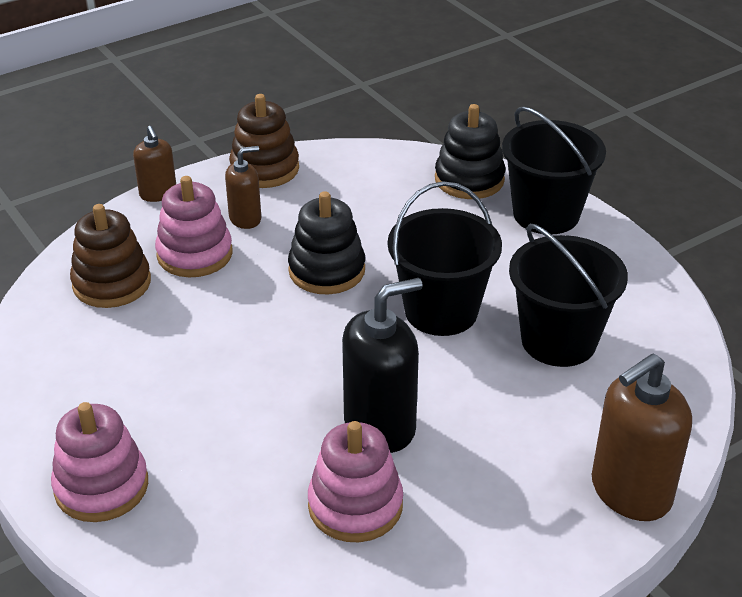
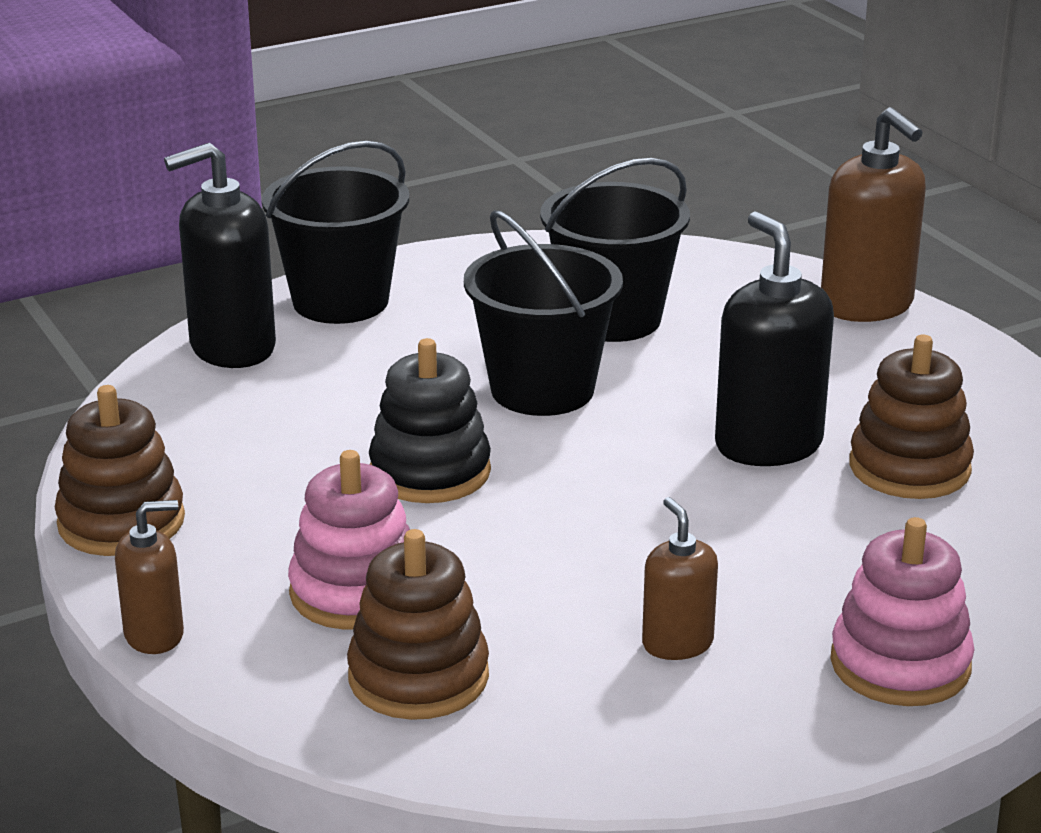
camera: 85 degrees left, 10 degrees down
(245, 218) = (267, 542): brown soap dispenser -> brown soap dispenser (677, 643)
(355, 505) = (909, 468): pink stacking toy -> brown stacking toy
(469, 179) = (232, 347): black stacking toy -> black soap dispenser

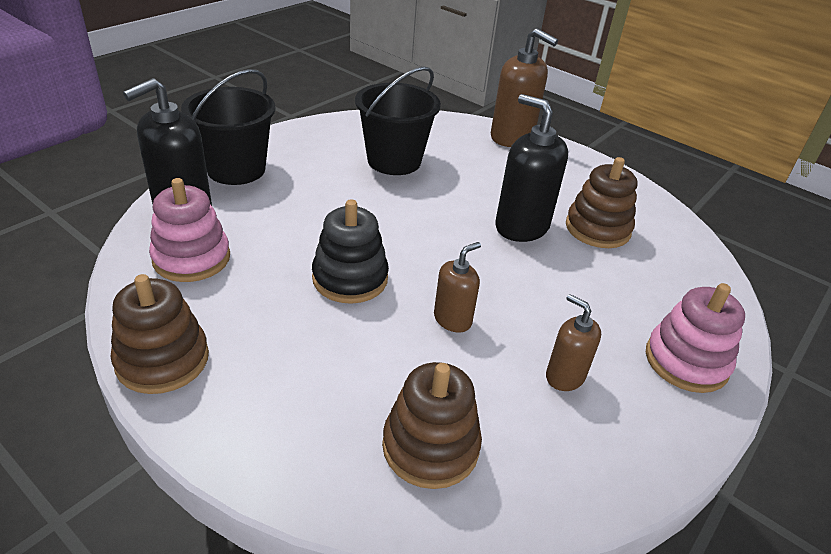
camera: 25 degrees left, 10 degrees up
(154, 635) = (229, 458): brown soap dispenser -> brown soap dispenser (452, 319)
(356, 592) = (352, 383): pink stacking toy -> pink stacking toy (191, 258)
(542, 390) = (383, 211): black bucket -> none

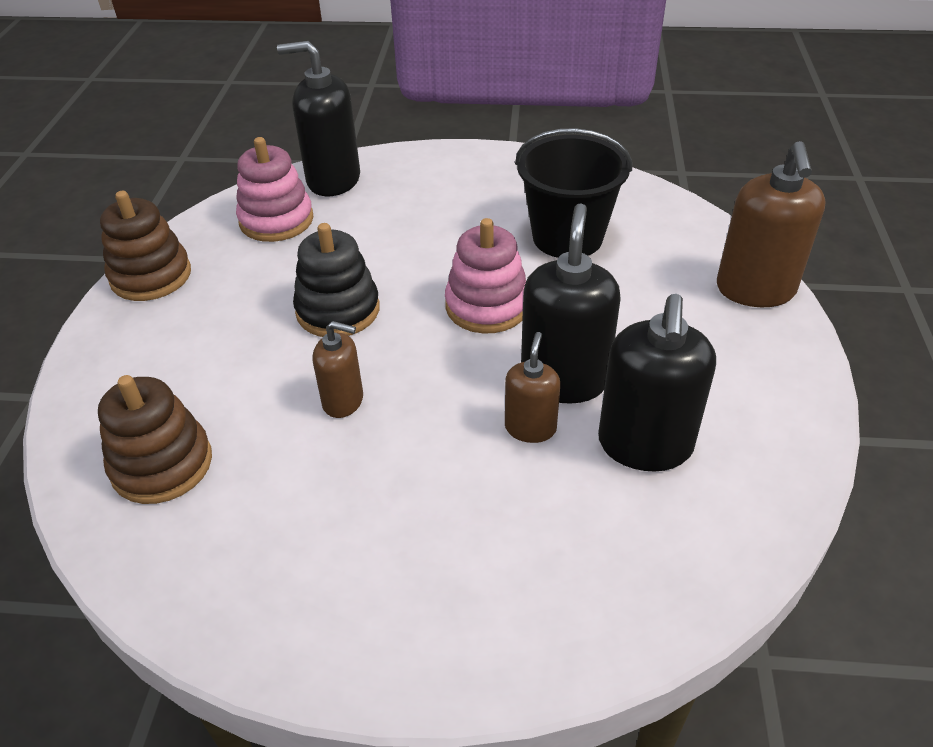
camera: 60 degrees right, 5 degrees up
(236, 169) = (423, 168): black bucket -> none
(564, 376) = (330, 520): brown soap dispenser -> brown soap dispenser (530, 428)
(597, 229) = (645, 445): brown stacking toy -> black soap dispenser
(686, 361) = (453, 625): pink stacking toy -> pink stacking toy (487, 306)

